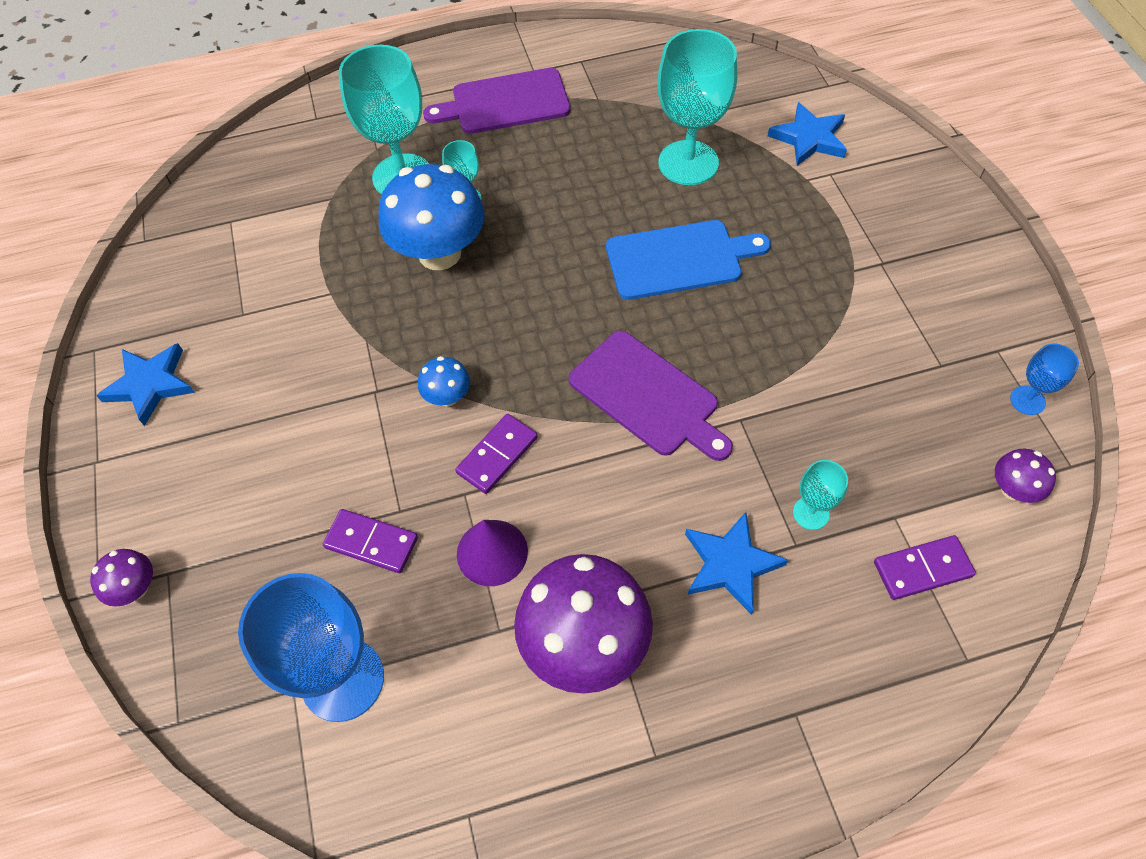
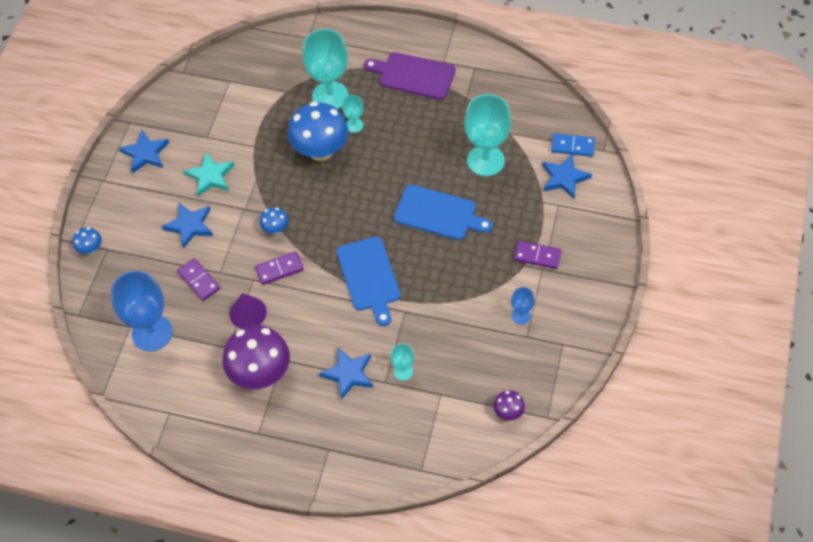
camera: 30 degrees right, 0 degrees up
(136, 588) = (90, 249): purple mushroom -> blue mushroom
(286, 368) = (210, 176): none -> turquoise star
(298, 461) = (189, 226): none -> blue star
(648, 396) = (369, 277): purple cutting board -> blue cutting board
(786, 97) = (572, 146): none -> blue domino
(922, 569) = (434, 422): purple domino -> purple domino (537, 256)
(1027, 400) = (554, 376): blue goblet -> blue goblet (521, 316)

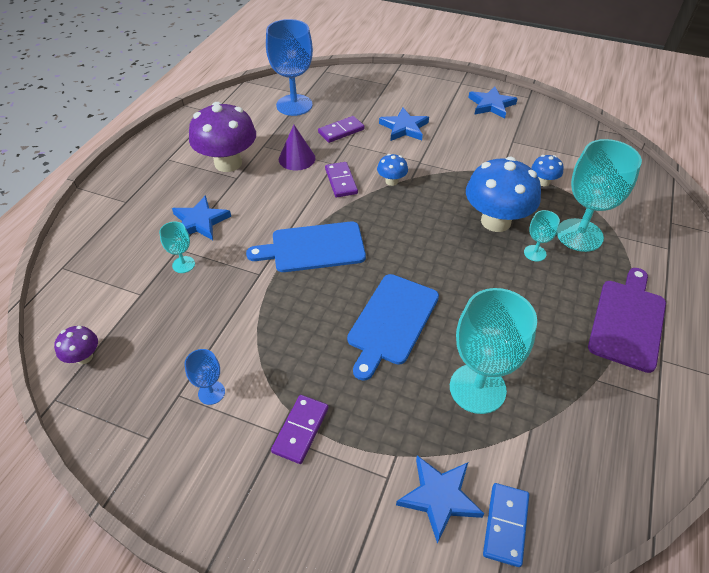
camera: 95 degrees right, 10 degrees down
(90, 249) = (388, 76): blue mushroom -> blue mushroom (543, 182)
(210, 176) = (462, 142): turquoise star -> none

